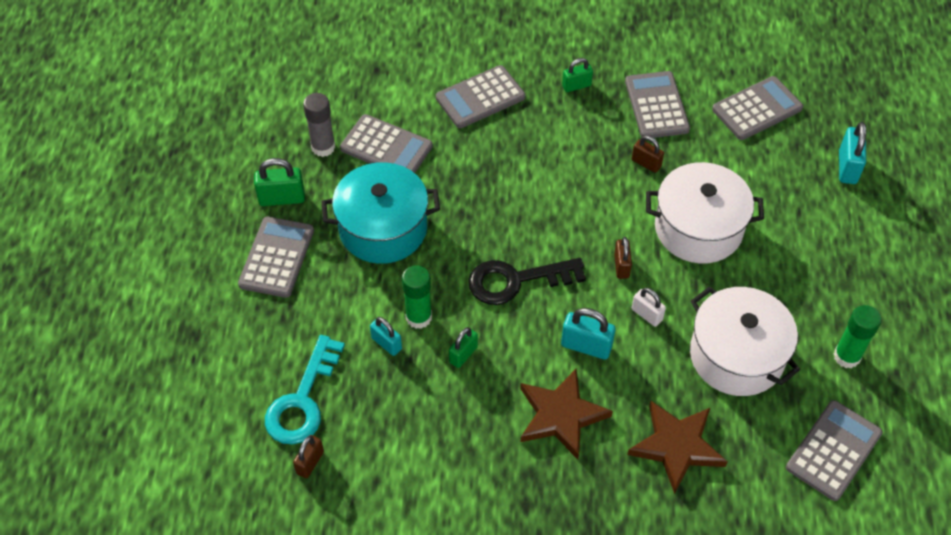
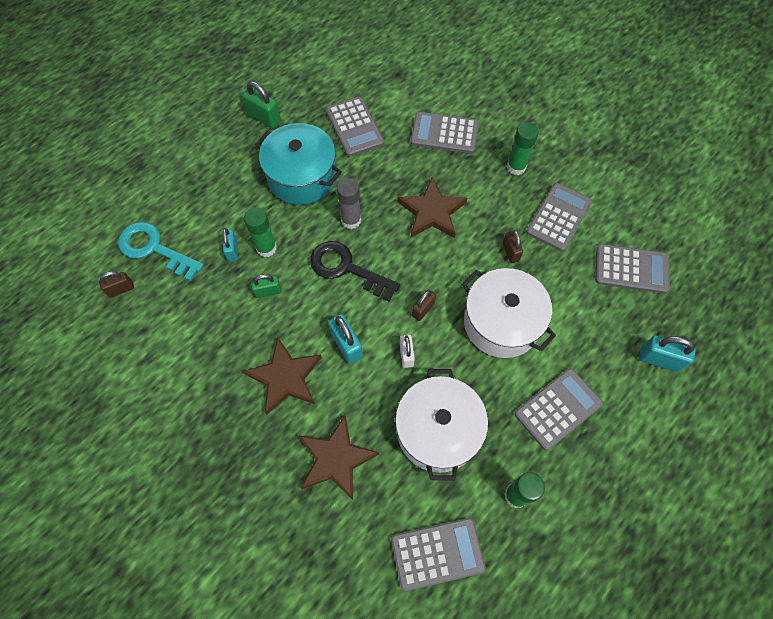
camera: 40 degrees right, 10 degrees up
(277, 257) = (226, 152): grey calculator -> grey calculator (558, 409)
(302, 400) = (154, 249): turquoise key -> turquoise key turned 60 degrees clockwise
(323, 147) = (318, 102): grey glue stick -> grey glue stick (351, 220)
(542, 176) = (432, 212): none -> brown star
(576, 86) = (516, 167): green padlock -> green glue stick
(847, 167) = (659, 359): turquoise padlock -> turquoise padlock turned 60 degrees clockwise

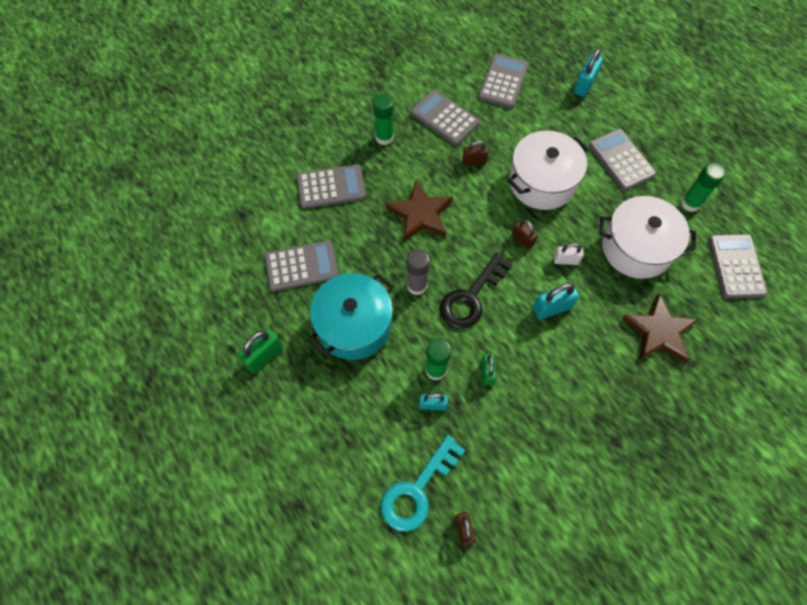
camera: 80 degrees left, 0 degrees up
(285, 378) = (580, 366): brown star -> none
(444, 133) = (331, 187): grey calculator -> grey calculator turned 120 degrees counterclockwise

